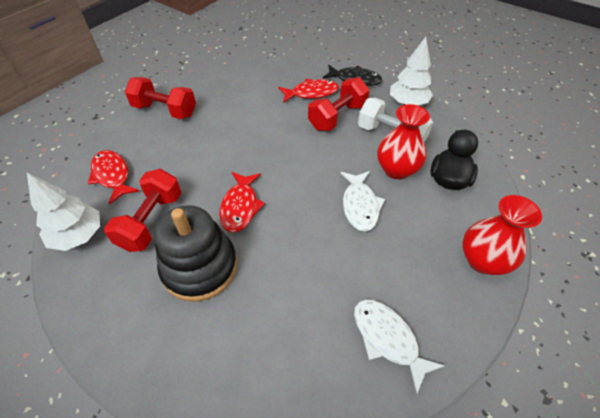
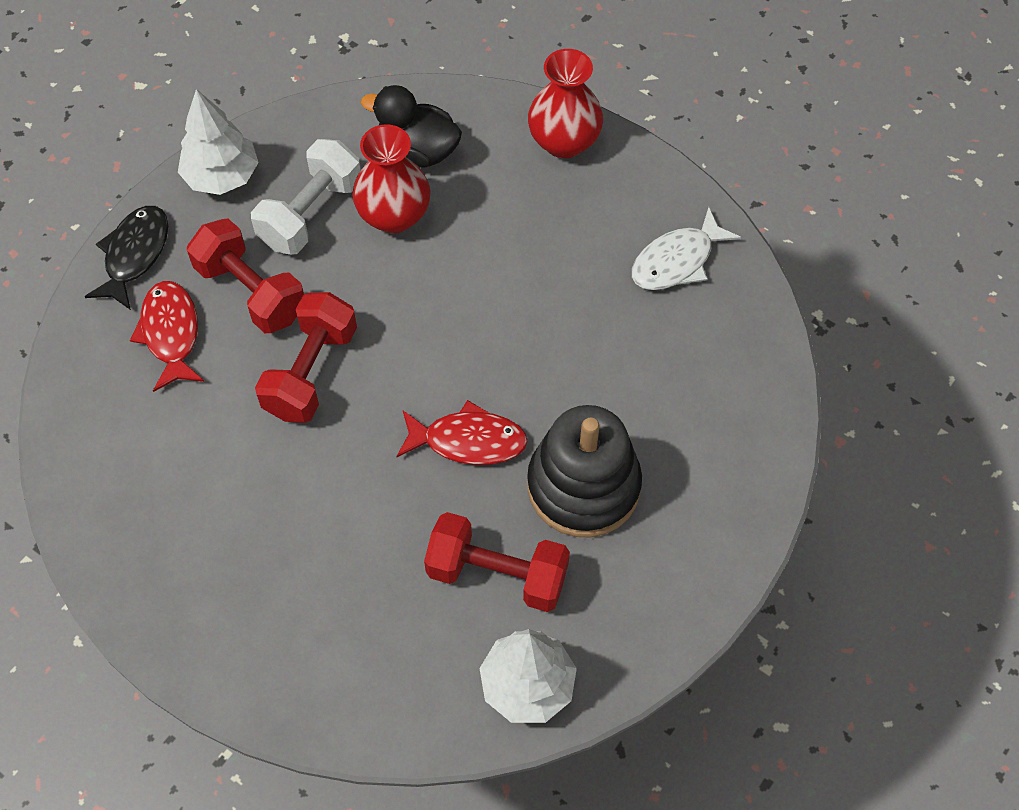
camera: 90 degrees left, 10 degrees up
(112, 175) = (389, 668): red fish -> none
(165, 110) = (198, 612): red dumbbell -> red dumbbell (311, 372)
(360, 205) = (468, 273): white fish -> none

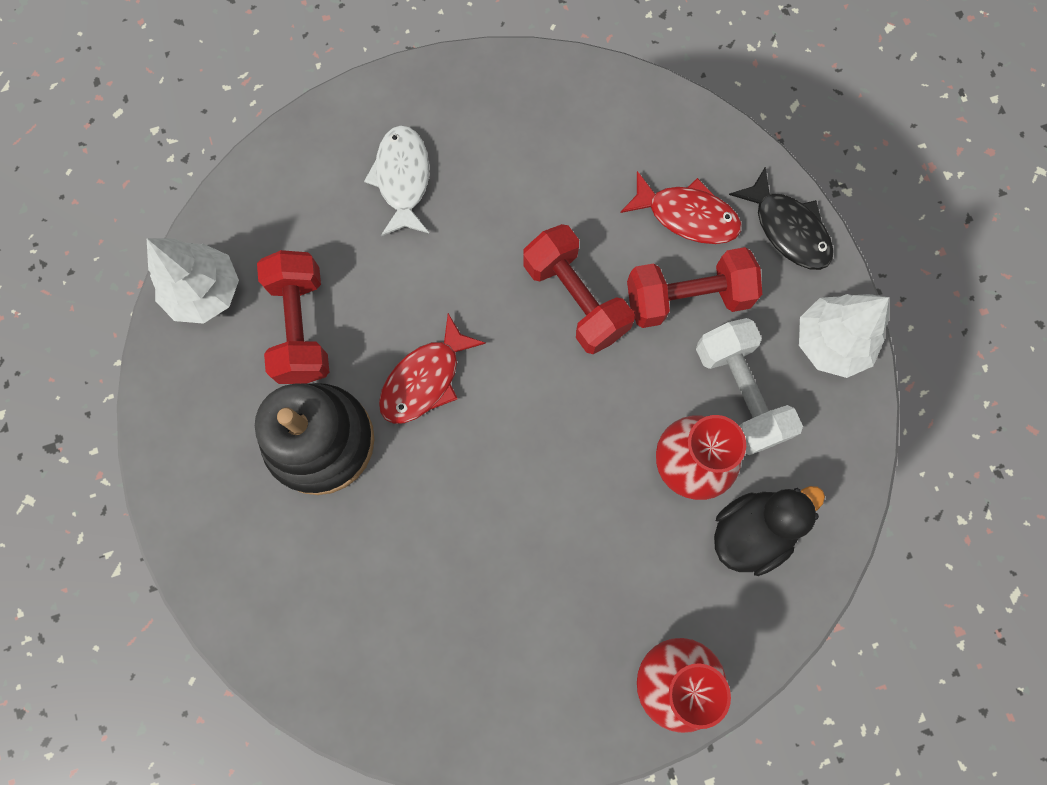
camera: 125 degrees right, 15 degrees up
(497, 574) = (301, 327): red dumbbell -> red dumbbell turned 60 degrees counterclockwise
(677, 261) = (468, 685): white fish -> white fish (402, 179)

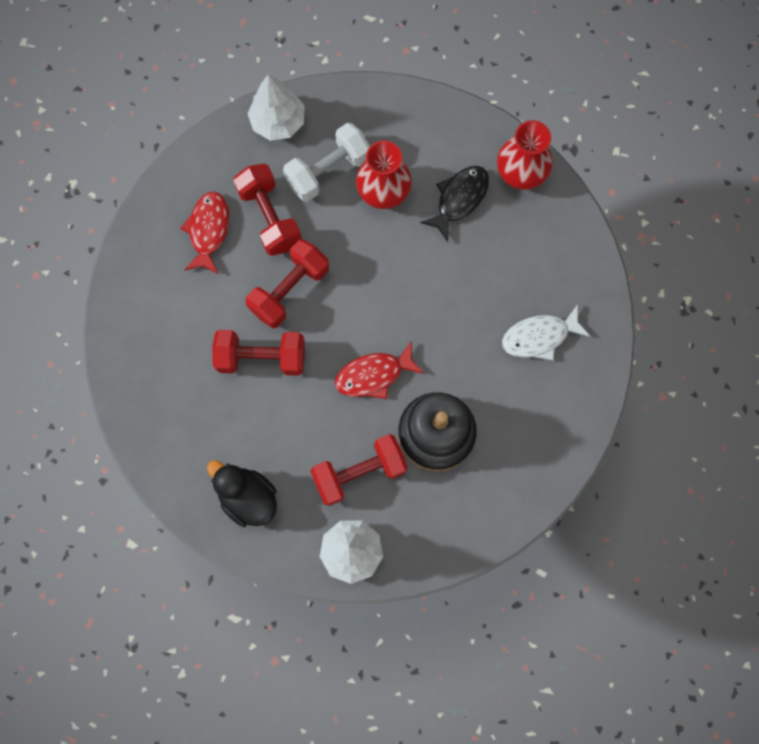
camera: 105 degrees left, 0 degrees up
(402, 179) = (227, 435): white fish -> white fish (539, 337)
(425, 379) = (374, 375): red fish -> red fish turned 135 degrees clockwise
(491, 242) = (261, 358): none -> red dumbbell
(751, 531) = (417, 146): black duck -> black duck (248, 497)
(787, 229) = (202, 163): black fish -> black fish (459, 199)

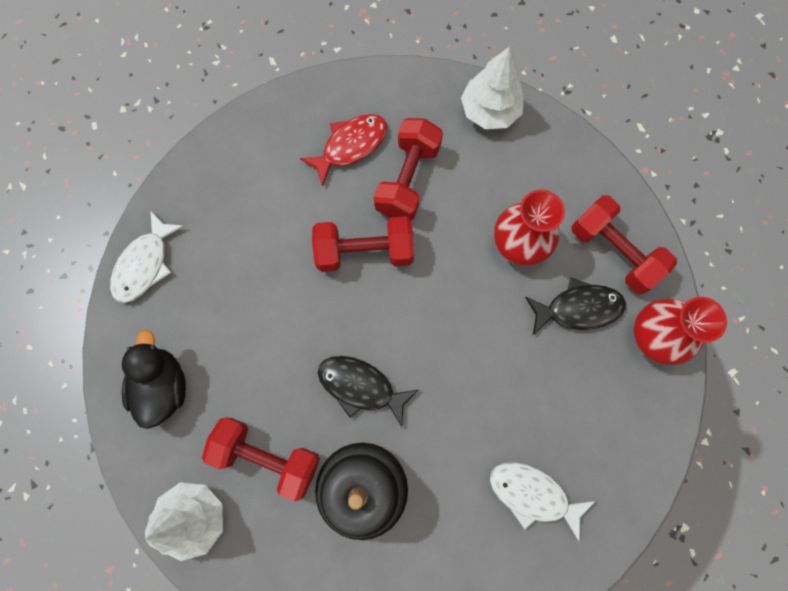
camera: 45 degrees right, 0 degrees up
(151, 437) = (145, 264): none -> white fish
(261, 358) = (288, 284): red dumbbell -> red dumbbell (613, 252)
(328, 171) = (491, 185): white dumbbell -> none
(374, 375) = (361, 386): red fish -> black fish

